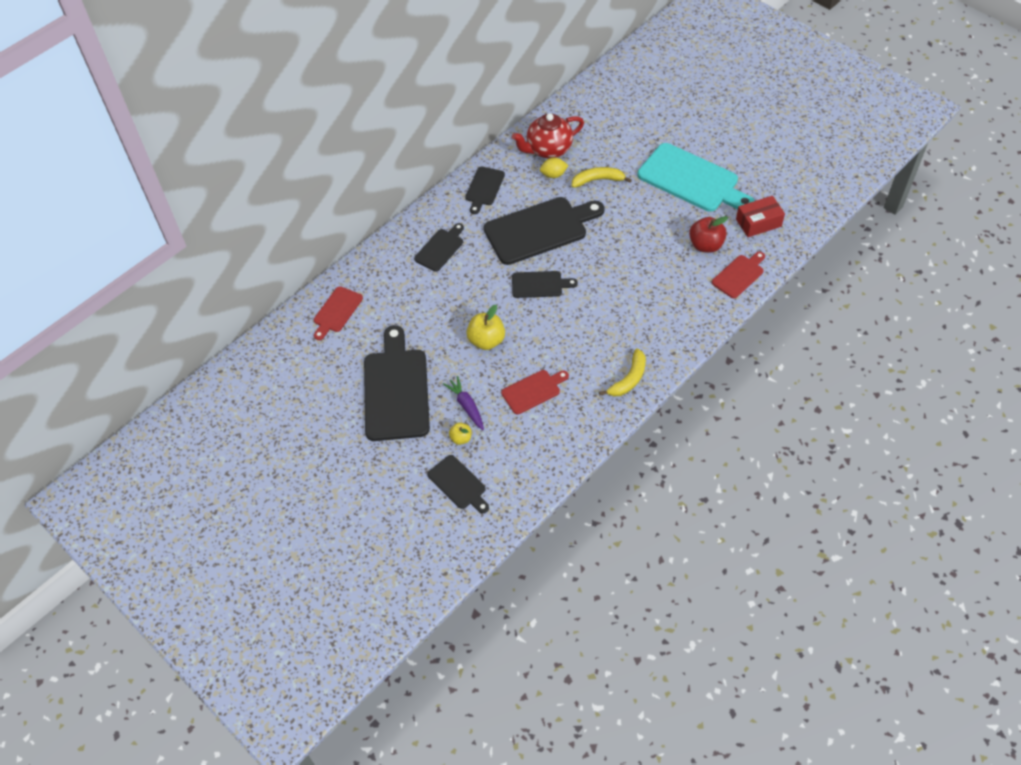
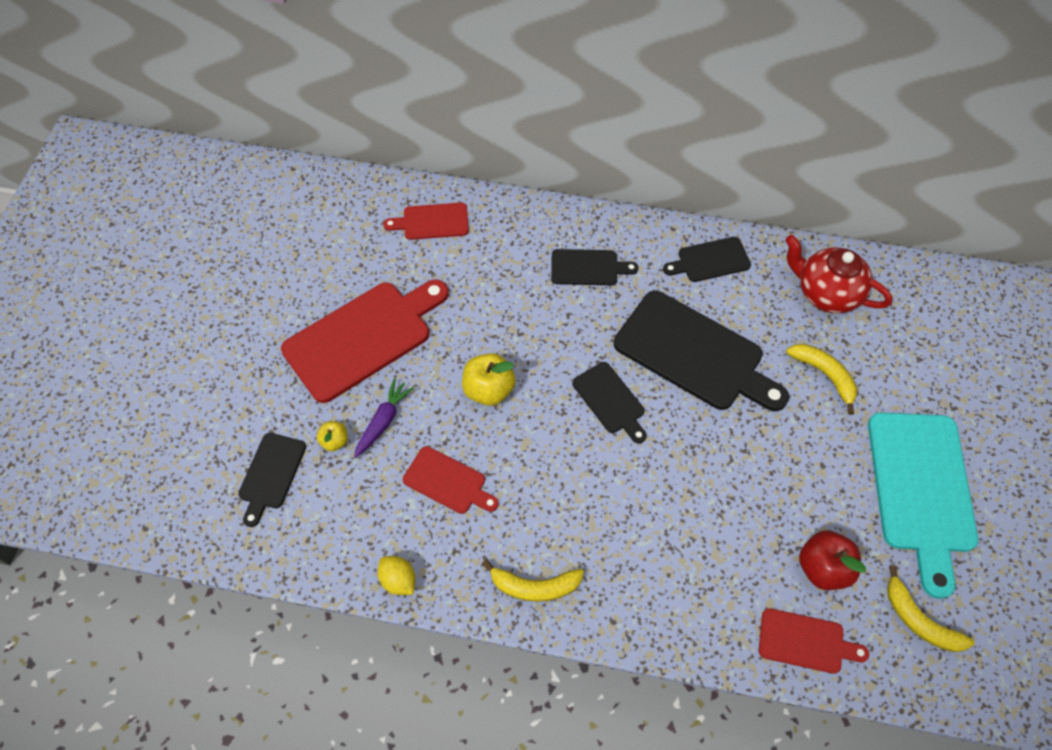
camera: 55 degrees right, 5 degrees up
(396, 389) = (363, 338): black cutting board -> red cutting board
(553, 175) = (791, 321): yellow lemon -> yellow lemon (398, 580)
(758, 223) = (919, 620): red box -> yellow banana

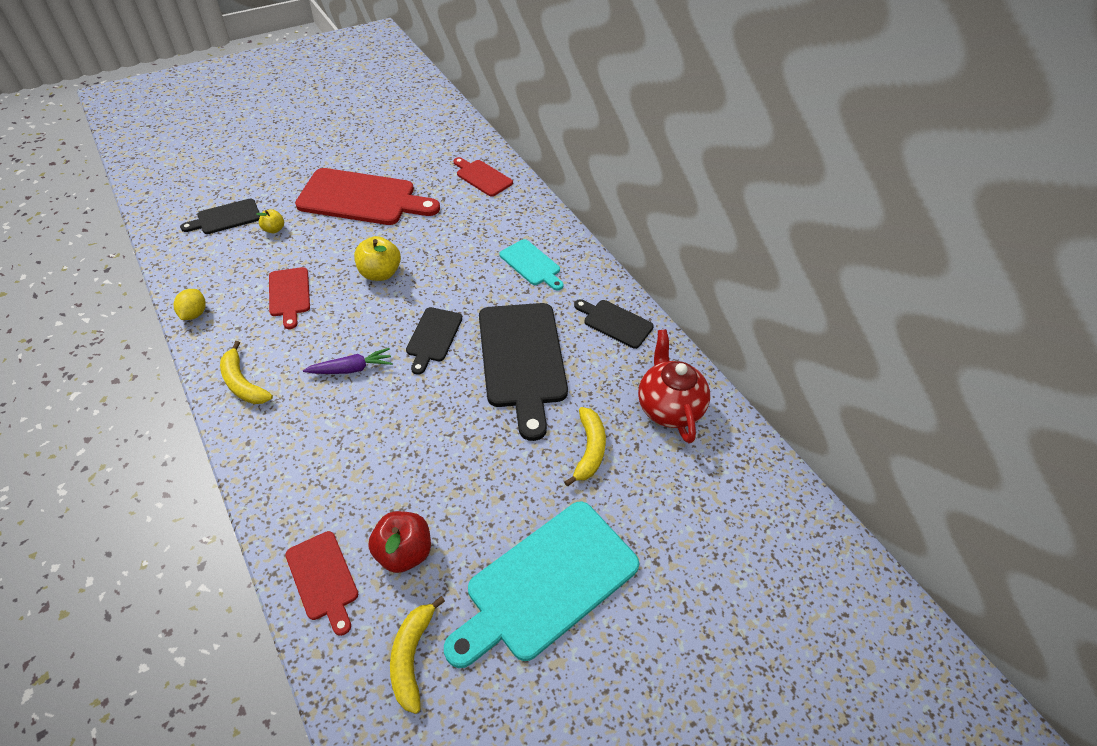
camera: 45 degrees right, 10 degrees down
(383, 421) = (308, 241): purple carrot -> purple carrot (351, 369)
(588, 268) = (531, 264): black cutting board -> turquoise cutting board

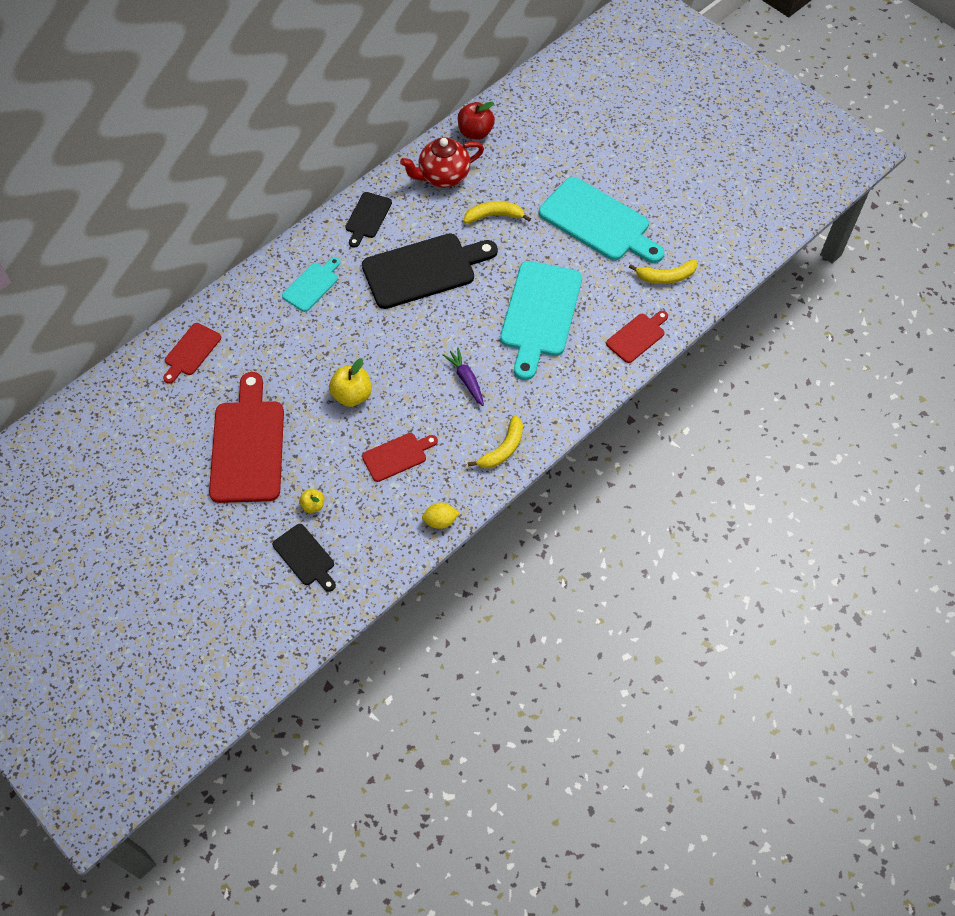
camera: 100 degrees left, 10 degrees up
(404, 552) = (604, 299): red apple -> red apple (475, 132)
(411, 464) = (539, 314): none -> turquoise cutting board
(433, 337) = (417, 334): black cutting board -> none

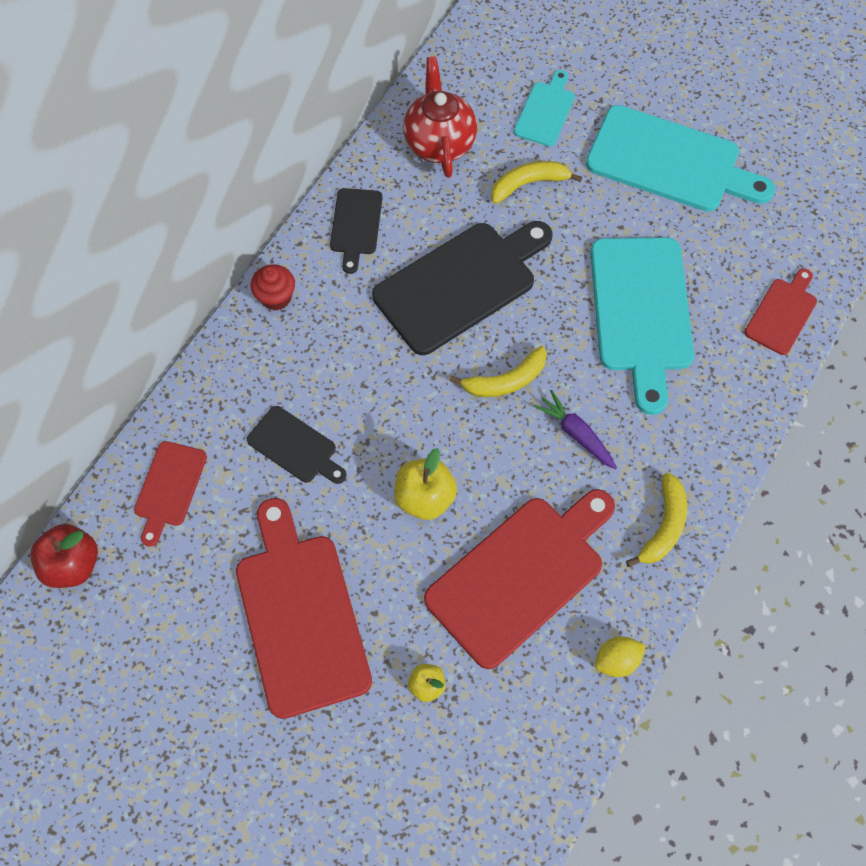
camera: 15 degrees left, 5 degrees up
(299, 251) = (276, 297): none -> red cupcake
(305, 557) = (443, 771): black cutting board -> black cutting board (295, 447)
(312, 285) = (312, 344): turquoise cutting board -> turquoise cutting board (545, 111)
(397, 456) = (521, 575): red cutting board -> red cutting board, size x1.93
(443, 176) = (439, 142): red teapot -> red teapot turned 120 degrees clockwise
(475, 132) = (461, 71): red apple -> red apple (73, 564)
(665, 277) = (787, 219): yellow banana -> yellow banana (505, 381)

